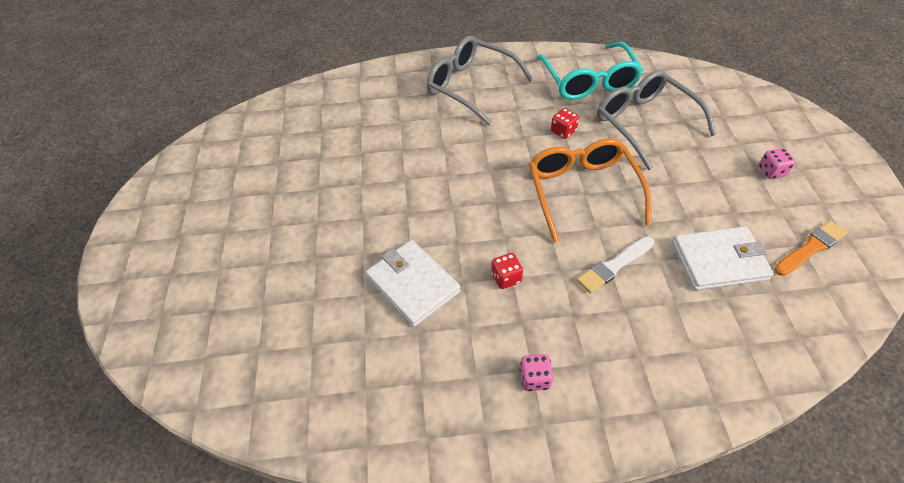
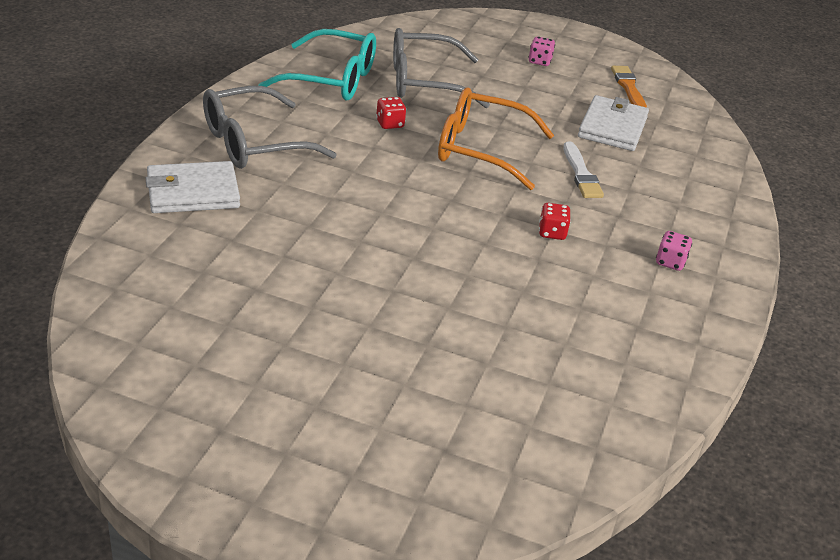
camera: 70 degrees left, 15 degrees down
(413, 285) = (518, 289): white wallet -> white wallet (193, 192)

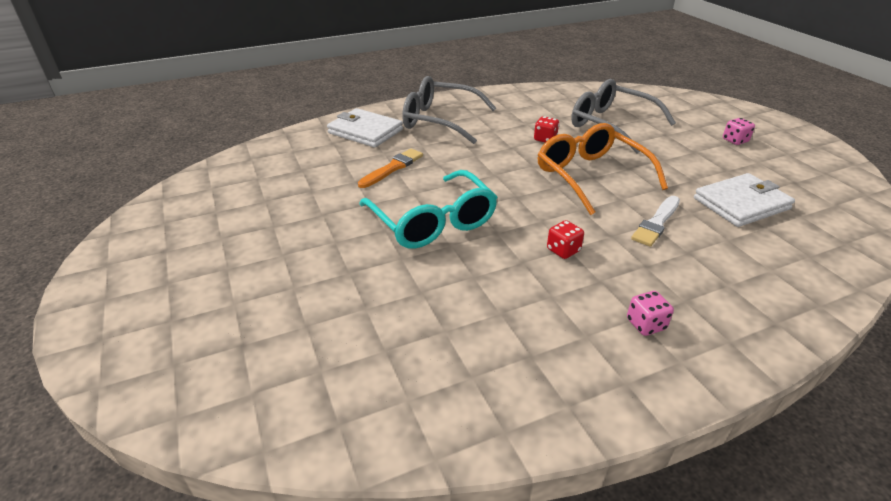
camera: 50 degrees right, 0 degrees up
(331, 79) = (545, 105): turquoise glasses -> turquoise glasses (433, 222)
(628, 88) = (804, 183): orange brush -> orange brush (392, 168)

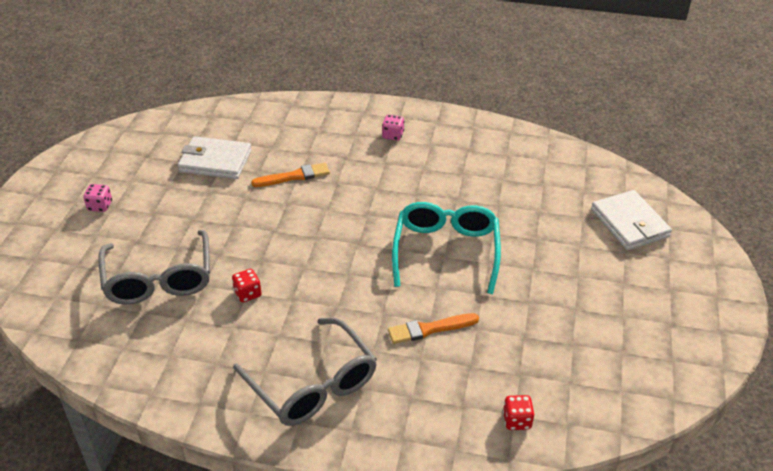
camera: 145 degrees left, 5 degrees up
(365, 131) = (412, 409): white wallet -> white wallet (629, 223)
(563, 250) = (381, 188): red dice -> red dice (517, 420)
(590, 176) = (275, 232): orange glasses -> none
(656, 223) = (294, 176): white brush -> orange brush

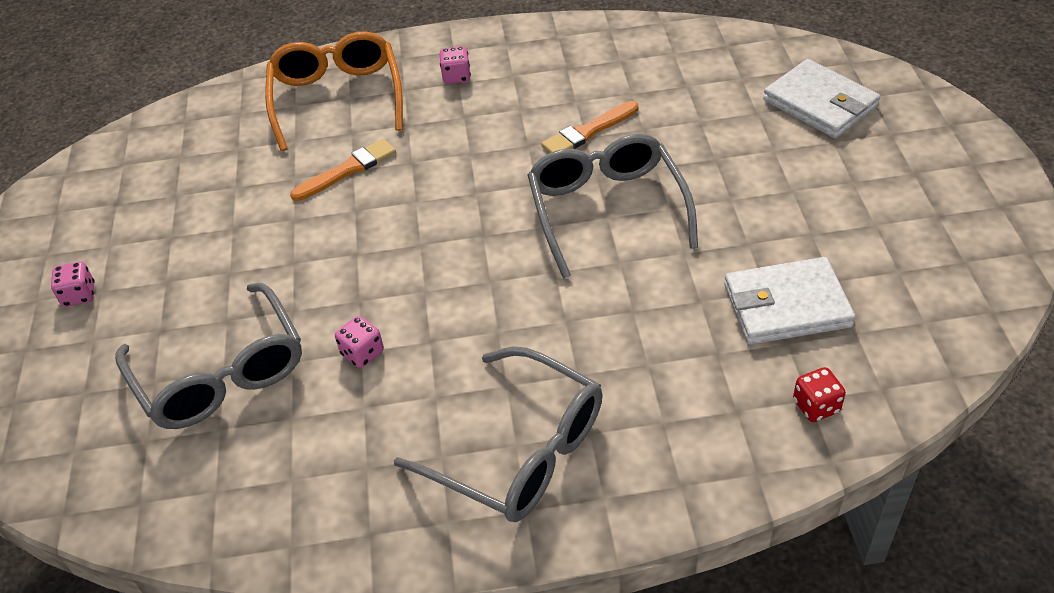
camera: 15 degrees left, 5 degrees up
(215, 161) = (223, 181): white wallet -> white wallet (786, 305)
(248, 294) = (362, 353): red dice -> pink dice
(310, 128) = (337, 98): none -> orange glasses
(429, 329) = (639, 321): orange brush -> orange brush (588, 131)
(446, 251) = (607, 210): turquoise glasses -> grey glasses

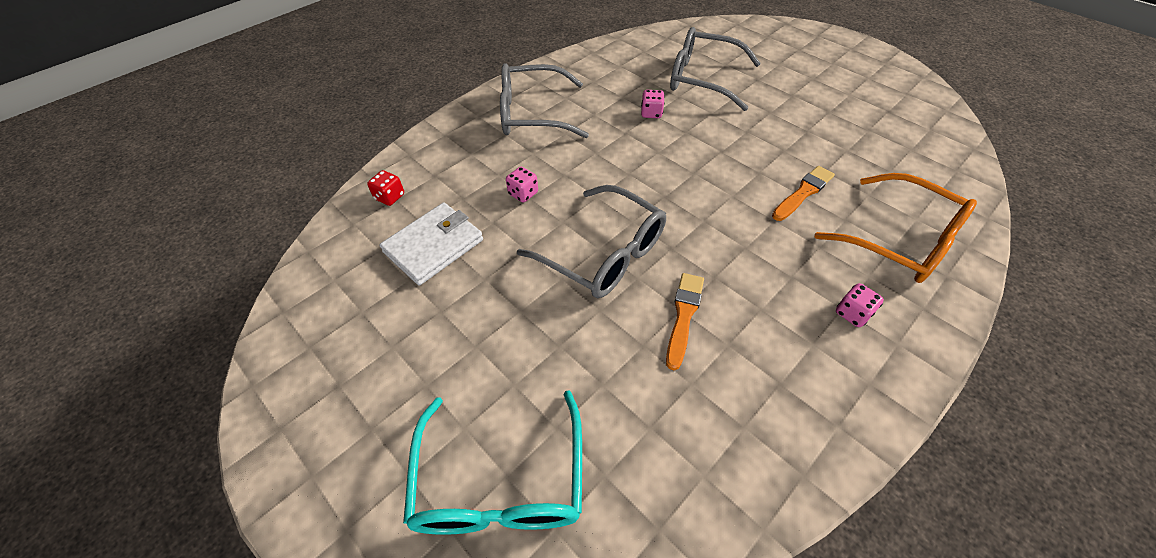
camera: 140 degrees right, 5 degrees up
(79, 295) = (818, 72): pink dice -> pink dice (523, 193)
(347, 170) = (803, 192): orange brush -> orange brush turned 150 degrees counterclockwise
(820, 103) = (500, 481): white wallet -> turquoise glasses

